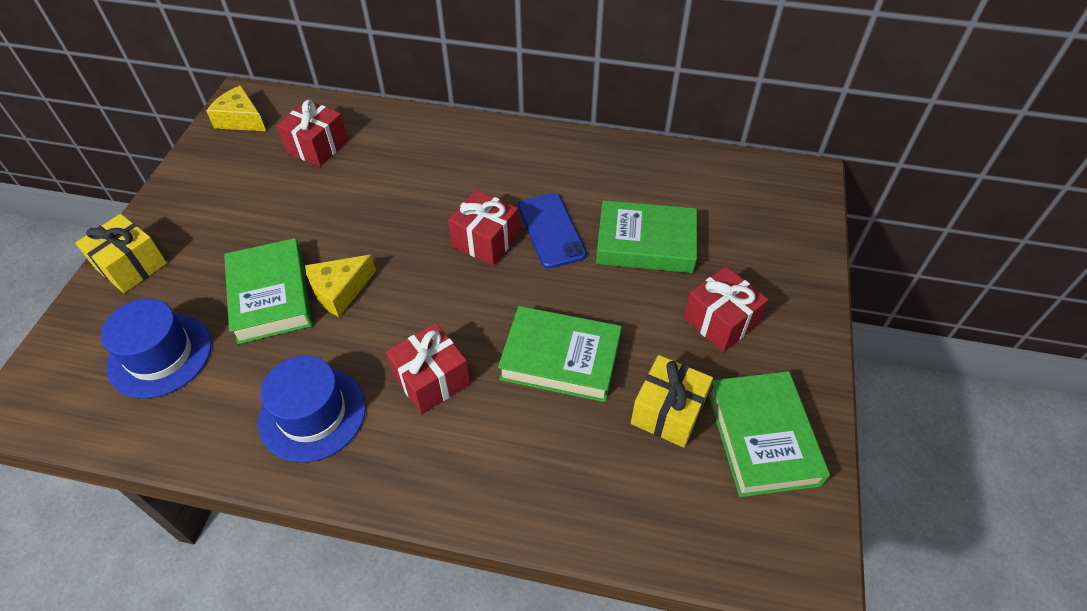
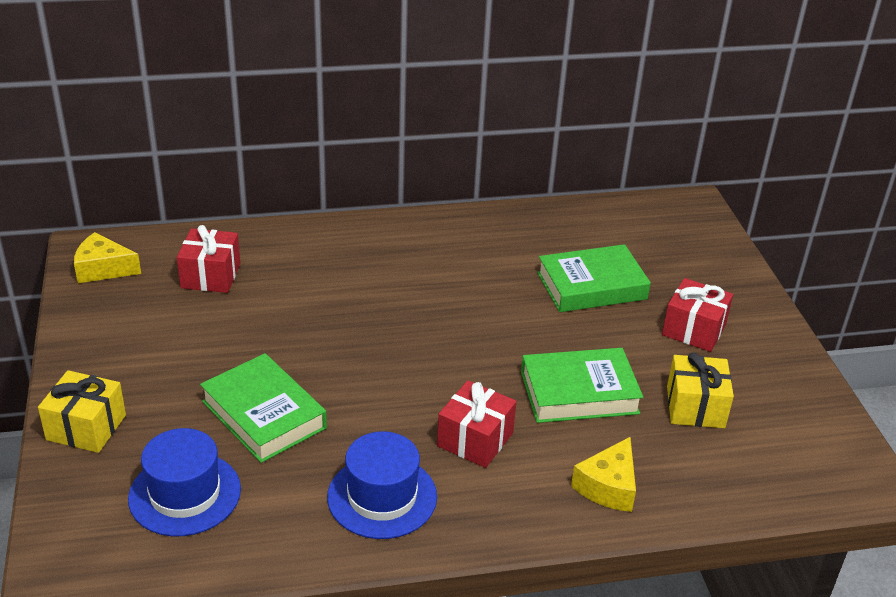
camera: 25 degrees left, 15 degrees down
(339, 291) = (332, 393): yellow cheese -> yellow cheese (608, 486)
(485, 240) = (444, 317): red gift -> none
(551, 230) = (500, 295): blue phone -> none
(762, 437) = (780, 404): green book -> none

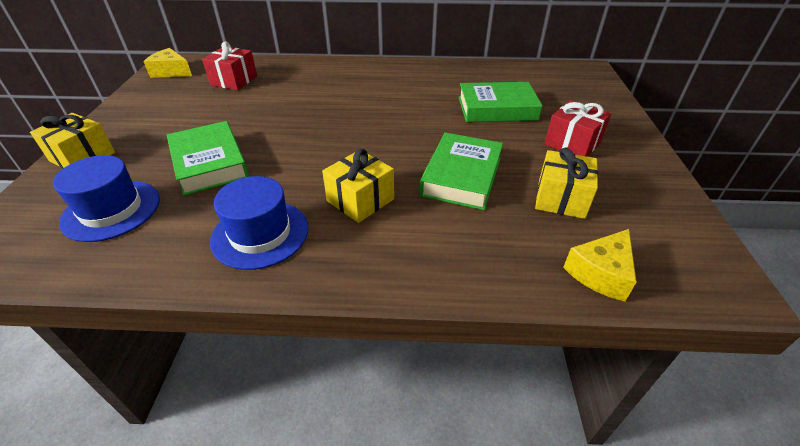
camera: 15 degrees right, 5 degrees up
(475, 439) = (360, 200): red gift -> yellow gift
(579, 392) = (461, 176): green book -> green book turned 75 degrees counterclockwise
(608, 486) = (461, 253): yellow cheese -> yellow cheese (601, 273)

